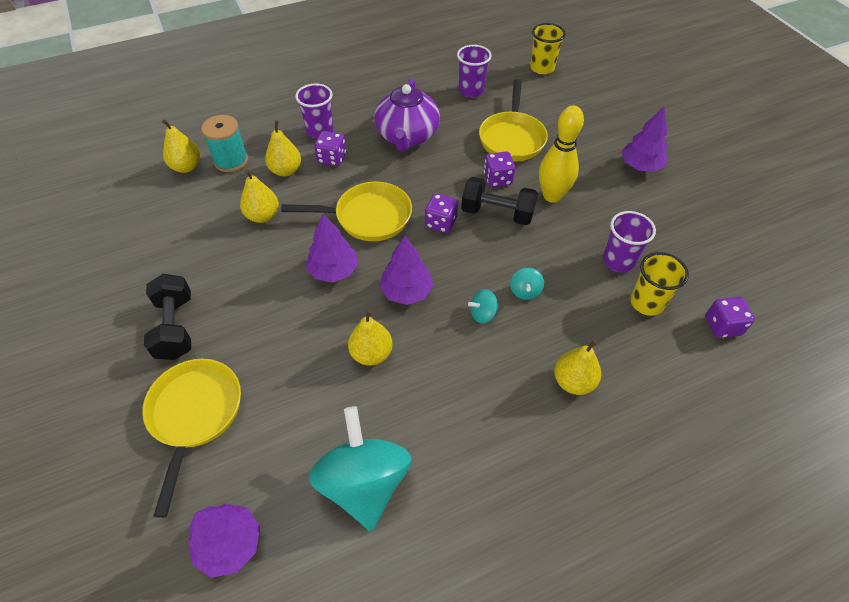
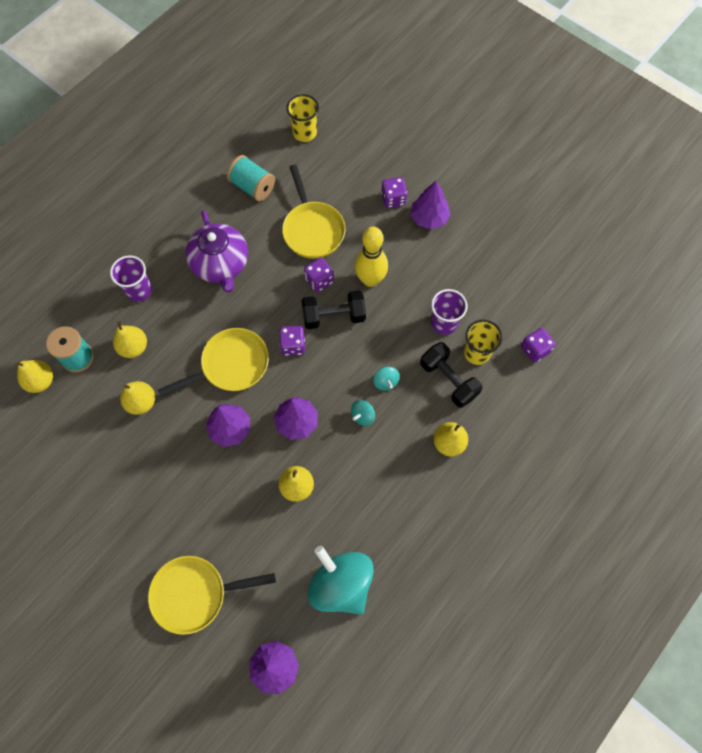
camera: 25 degrees left, 15 degrees up
(175, 327) = (134, 534): black dumbbell -> black dumbbell (448, 380)
(195, 414) = (195, 594): yellow pan -> yellow pan turned 75 degrees counterclockwise
(332, 158) = (167, 317): purple dice -> purple dice (393, 199)
(471, 91) = (252, 187): purple cup -> turquoise spool

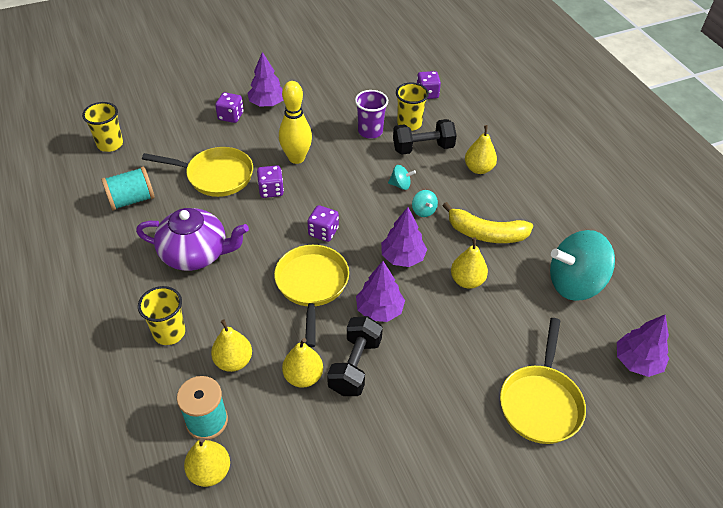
camera: 65 degrees left, 20 degrees down
(139, 290) = (169, 333): purple cup -> yellow cup
(334, 316) = (314, 194): black dumbbell -> black dumbbell (355, 366)
(363, 482) = (486, 233): none -> yellow banana

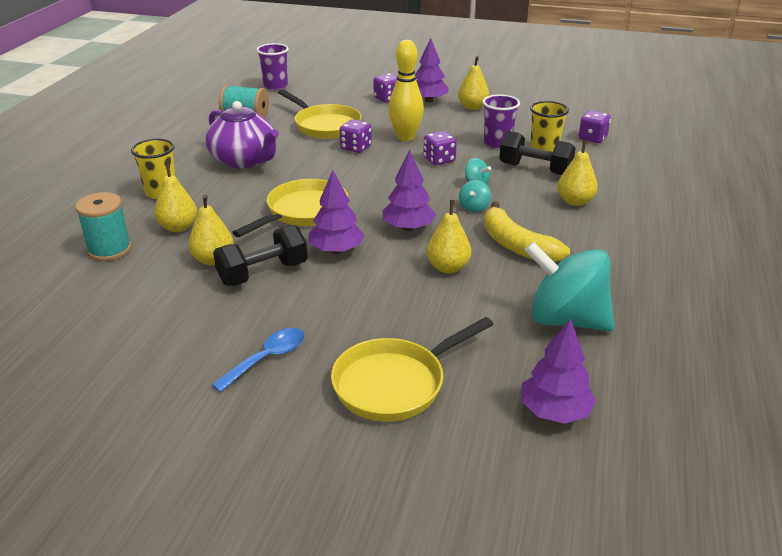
camera: 40 degrees right, 15 degrees down
(110, 144) = (275, 86): yellow cup -> purple cup
(210, 472) = (67, 277): yellow pear -> yellow pear (472, 107)
(323, 232) = (361, 186): purple dice -> purple dice (439, 160)
(447, 439) = (267, 359): none -> blue spoon

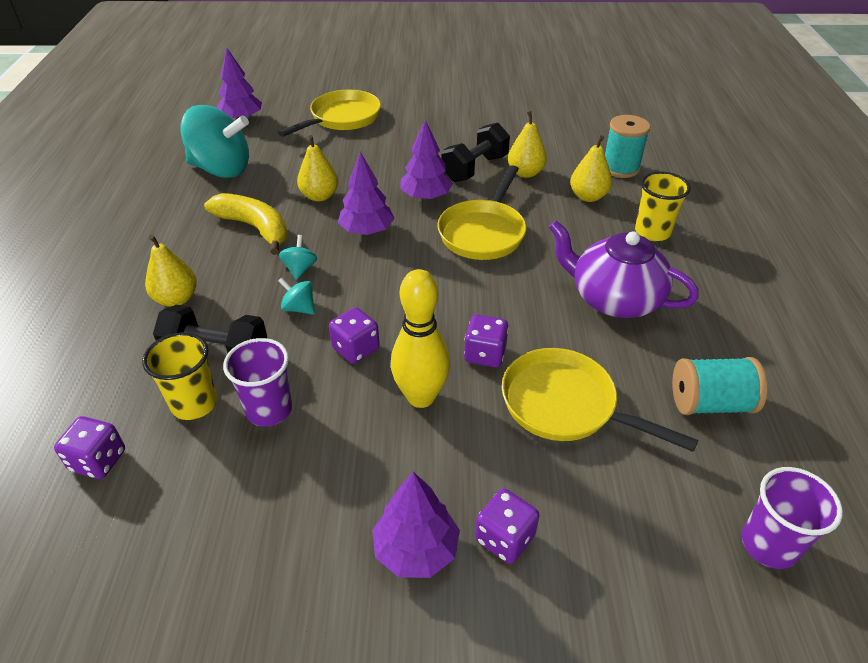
camera: 165 degrees right, 10 degrees up
(267, 359) = (429, 119): blue spoon -> none
(472, 107) = (318, 538): yellow pear -> none

